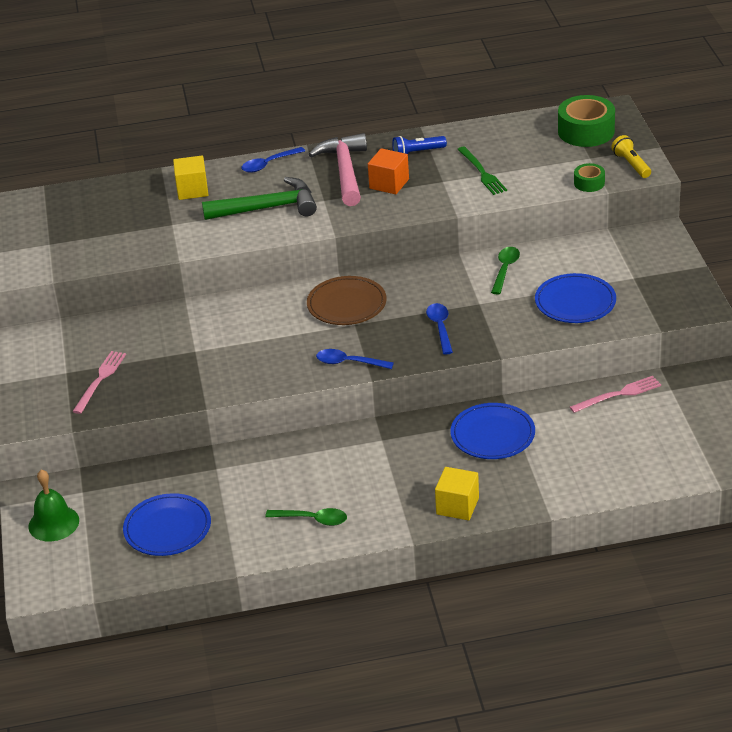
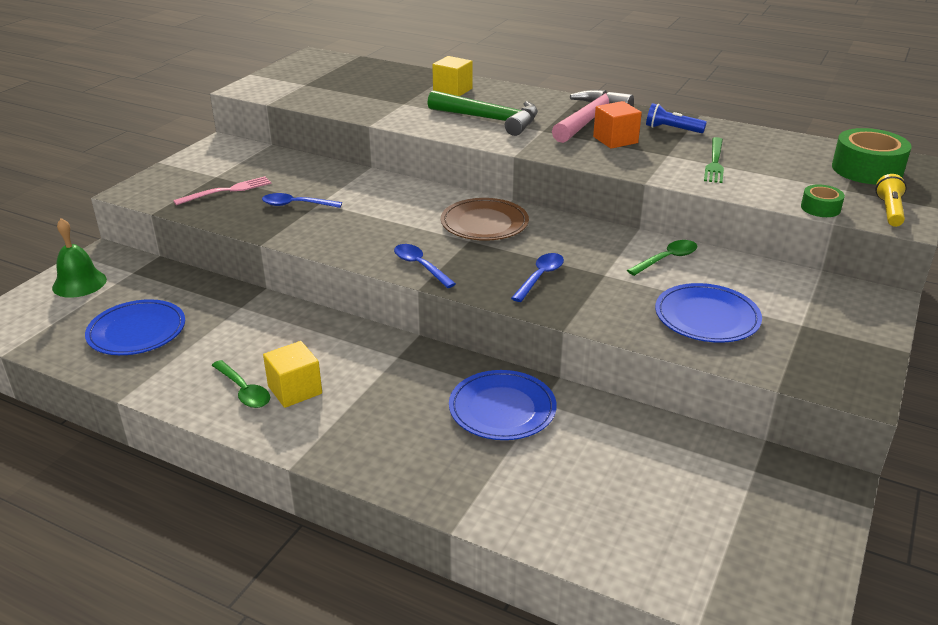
camera: 35 degrees right, 5 degrees down
(268, 164) = (534, 95): blue spoon -> blue spoon (296, 205)
(457, 506) = (378, 458): yellow cube -> yellow cube (295, 390)
(618, 394) = (684, 442): pink fork -> none

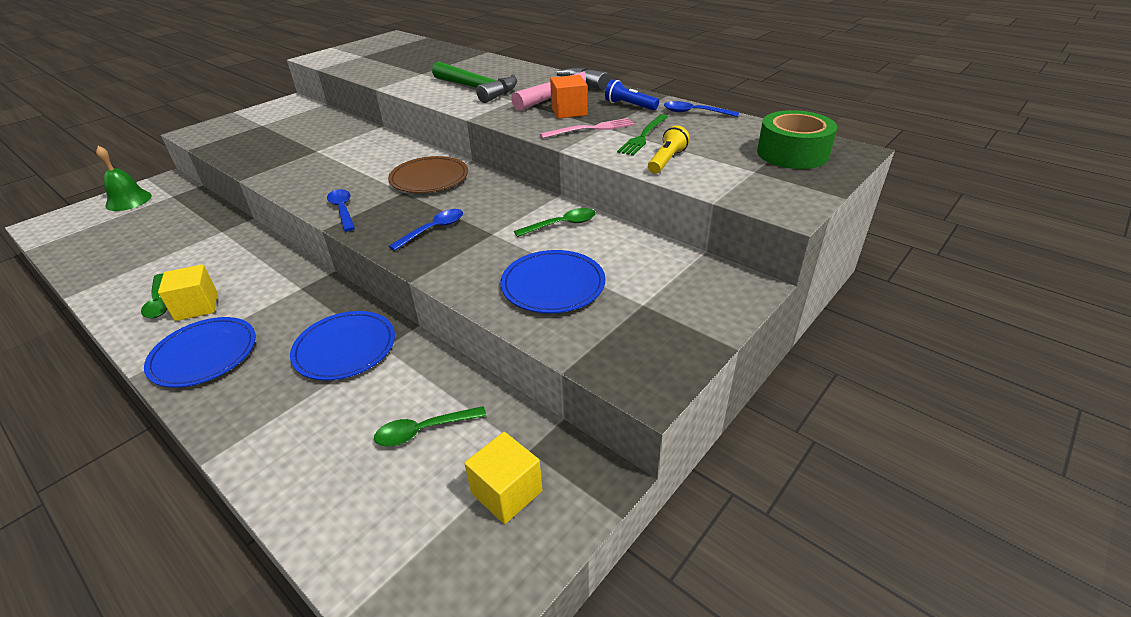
camera: 15 degrees right, 5 degrees up
(137, 331) = (130, 242): blue plate -> blue plate (204, 355)
(227, 191) = (258, 136): pink fork -> pink fork (591, 129)
(296, 205) = (297, 151): blue spoon -> blue spoon (694, 113)
(452, 90) = (471, 65): yellow cube -> yellow cube (506, 492)
(645, 470) = (423, 431): none -> green spoon
(820, 208) = (711, 187): green tape -> none
(889, 211) = (784, 195): yellow flashlight -> yellow flashlight (667, 160)

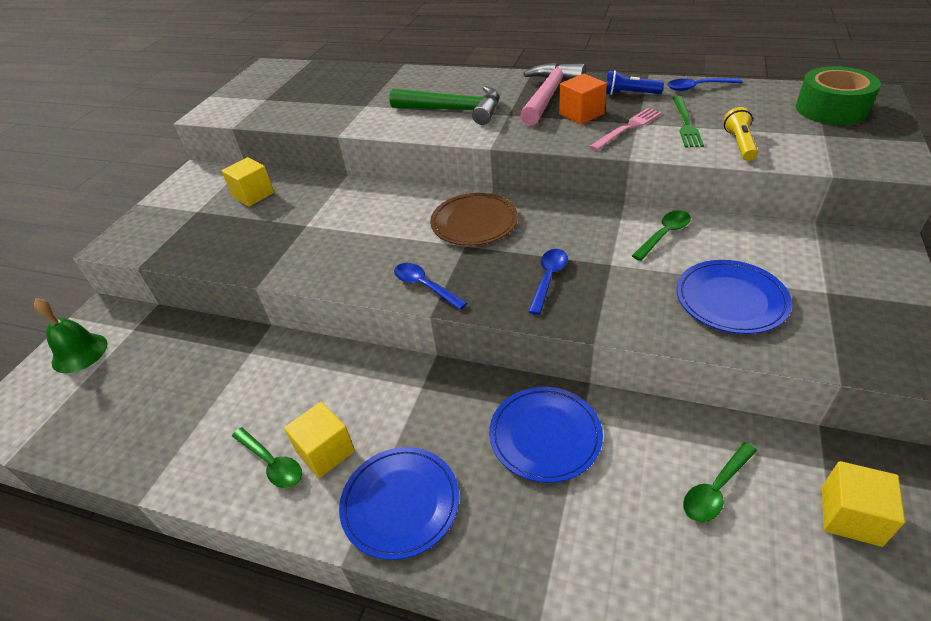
camera: 20 degrees left, 5 degrees up
(307, 123) = (253, 195): none -> yellow cube

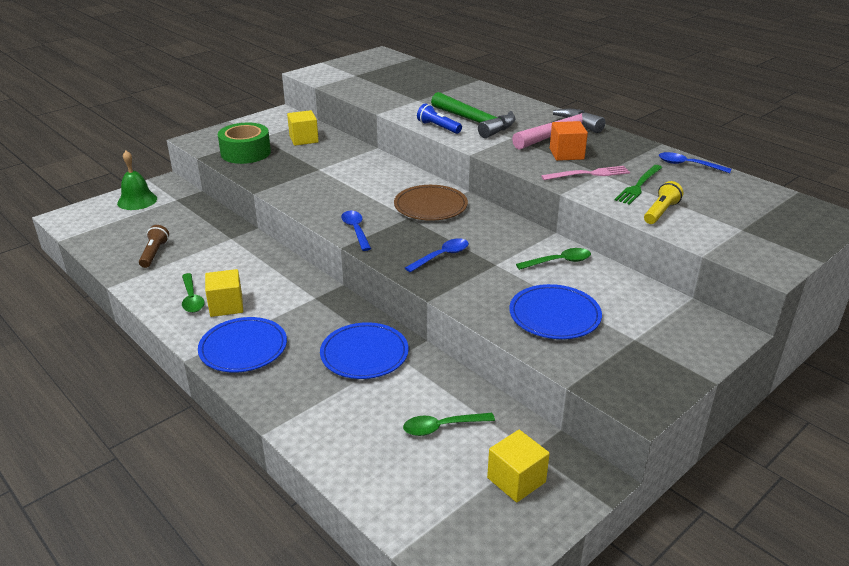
camera: 25 degrees right, 10 degrees down
(166, 420) = (154, 253): none -> brown flashlight
(630, 94) = (625, 152): blue flashlight -> blue flashlight (438, 127)
(831, 109) = (779, 215): green tape -> green tape (245, 153)

